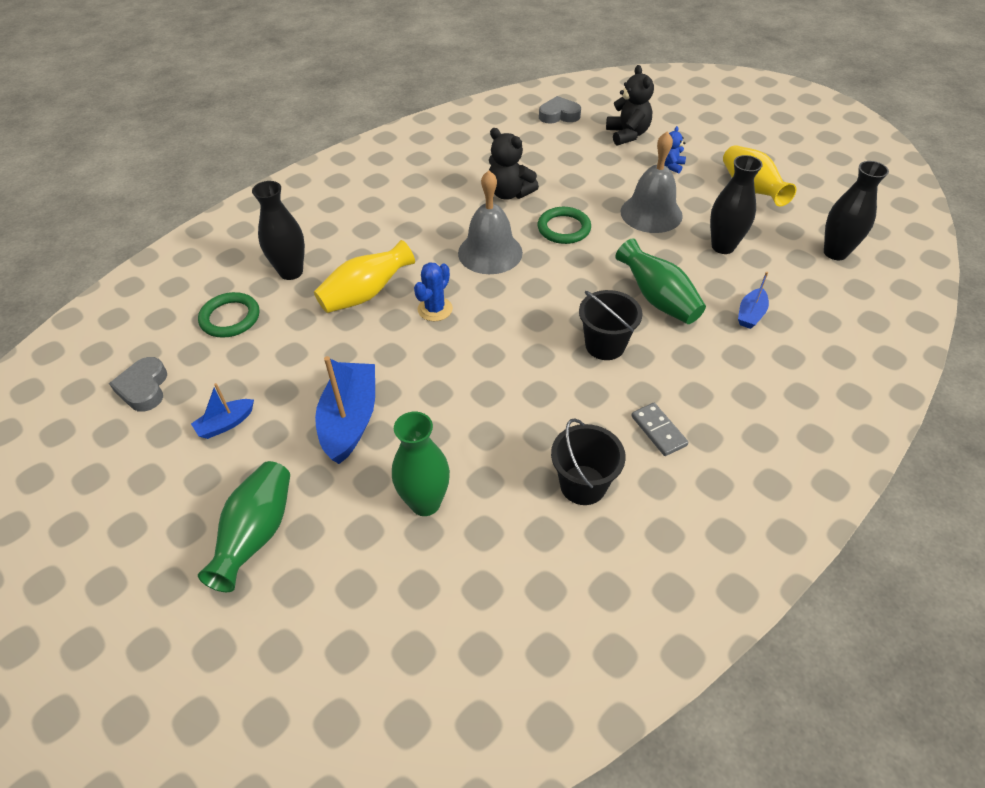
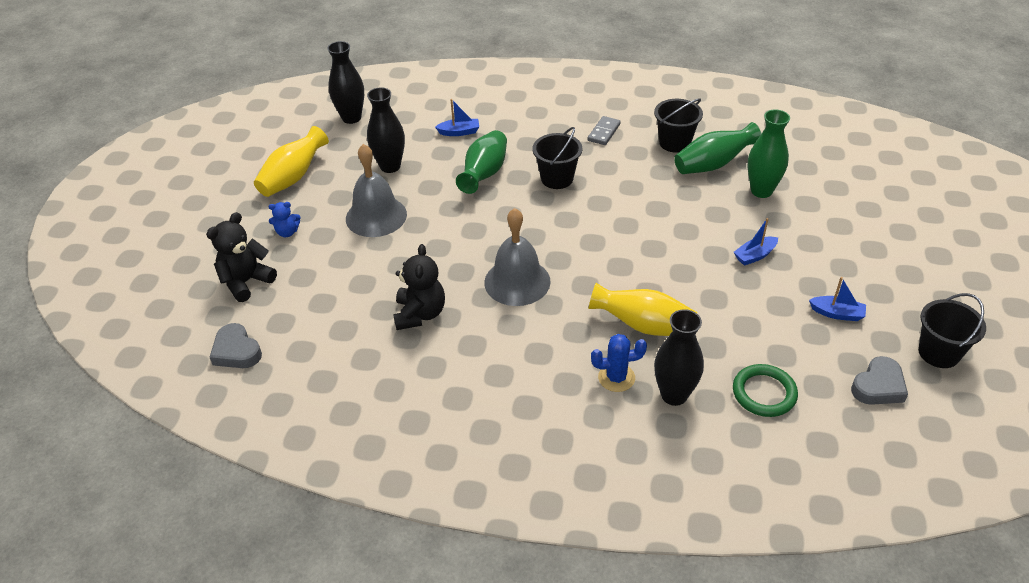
camera: 125 degrees left, 5 degrees down
(106, 459) = (939, 353): none -> black bucket
(257, 533) = (868, 242): green vase -> green vase (713, 164)
(350, 420) = (755, 255): blue boat -> blue boat, size x0.53
(435, 309) = (614, 275): blue cactus -> blue cactus (616, 378)
(564, 228) = (443, 255): green ring -> none

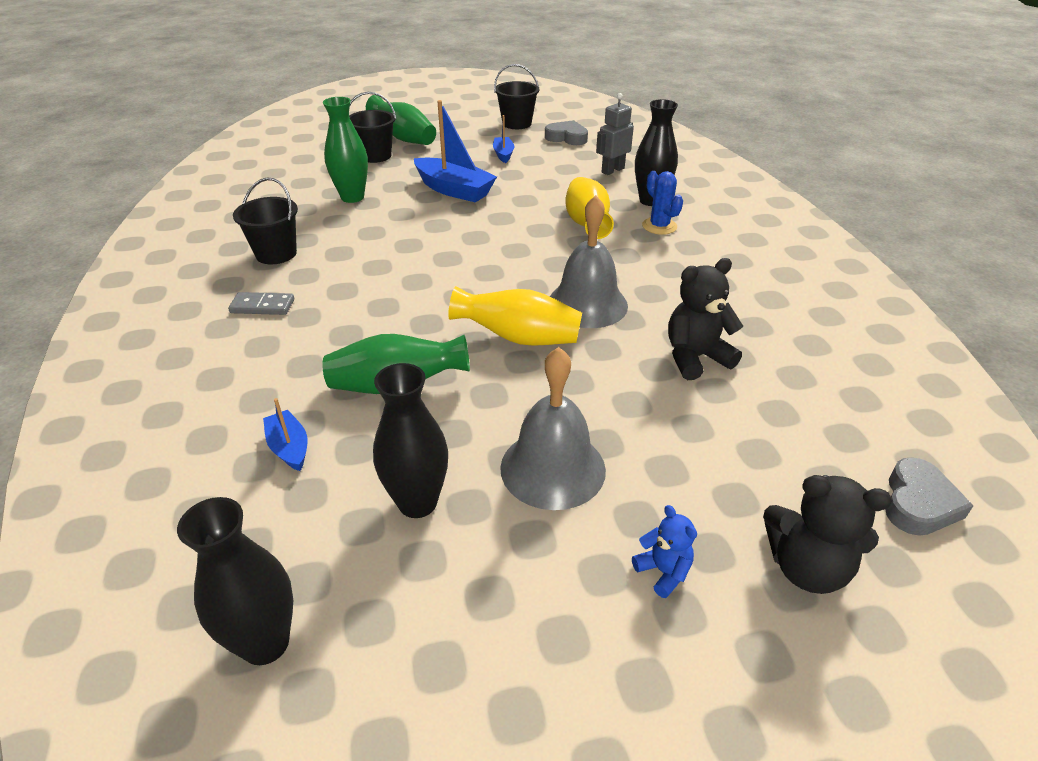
camera: 115 degrees left, 5 degrees down
(293, 177) = (514, 649): yellow vase -> yellow vase (519, 338)
(557, 178) = (381, 320): black bucket -> black bucket (375, 156)
(713, 164) = (314, 226): green vase -> green vase (404, 138)
(755, 255) = (454, 190): blue boat -> blue boat, size x1.90
(764, 393) = (612, 170): green ring -> grey robot

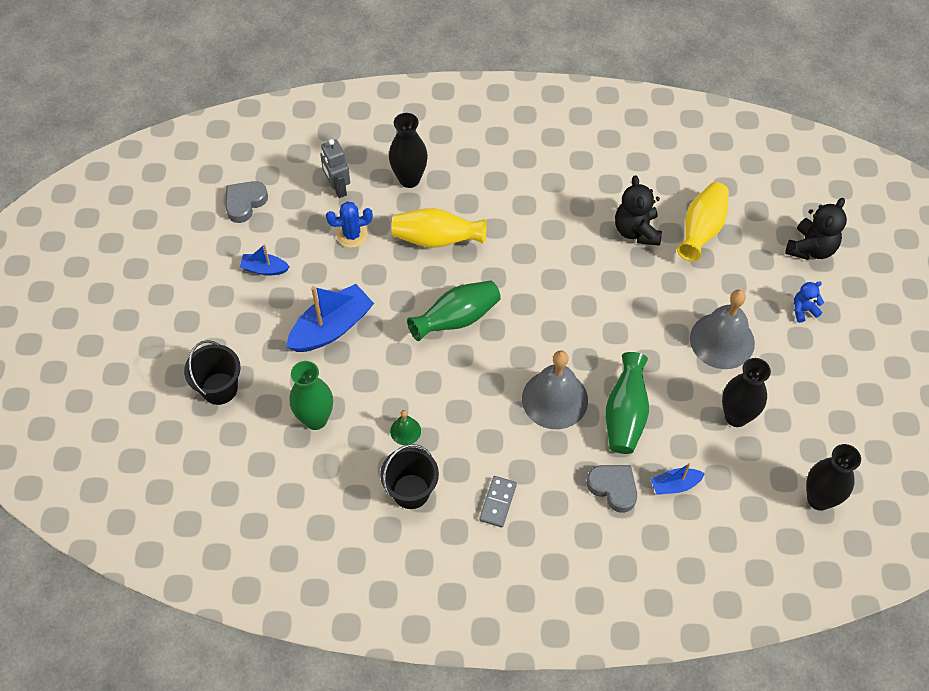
camera: 75 degrees left, 20 degrees up
(347, 241) = (405, 431): none -> green bell
(404, 138) = (181, 354): green vase -> green vase (457, 319)
(517, 123) = (186, 238): black bucket -> none
(519, 338) = (589, 328): yellow vase -> yellow vase (701, 230)
(587, 304) = (557, 274): grey bell -> grey bell (555, 399)
(659, 226) = (456, 189): blue cactus -> blue cactus (352, 235)
(918, 503) = (779, 180): grey heart -> grey heart (613, 488)

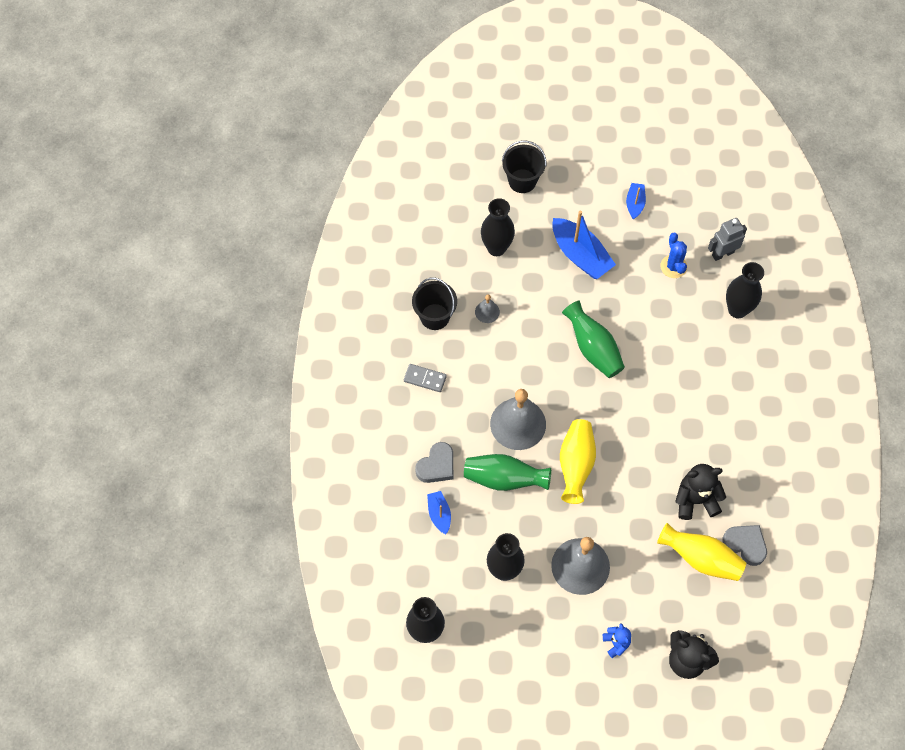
camera: 90 degrees right, 5 degrees up
(245, 203) = (700, 185): grey heart -> grey heart (745, 545)
(315, 419) = (496, 248): green vase -> black vase
(405, 431) = (487, 312): green bell -> grey bell
(436, 239) = (674, 332): yellow vase -> yellow vase (576, 465)

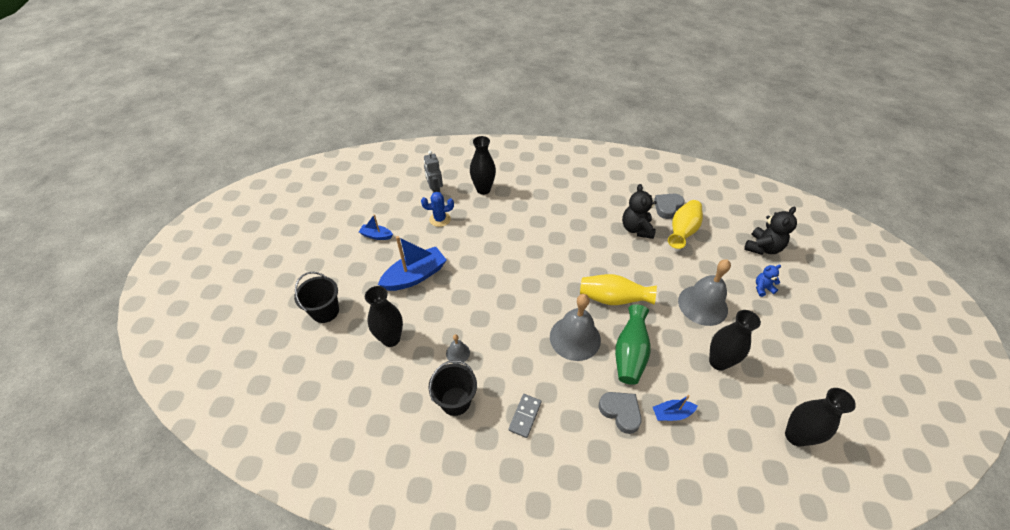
camera: 85 degrees left, 15 degrees down
(593, 349) = (506, 276): green vase -> none

